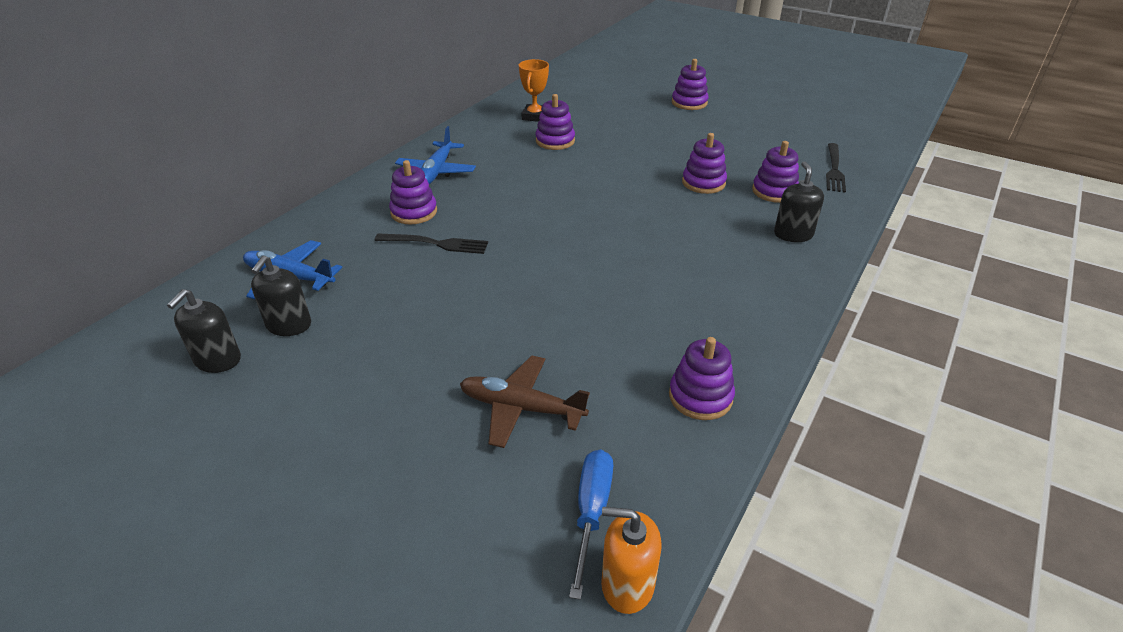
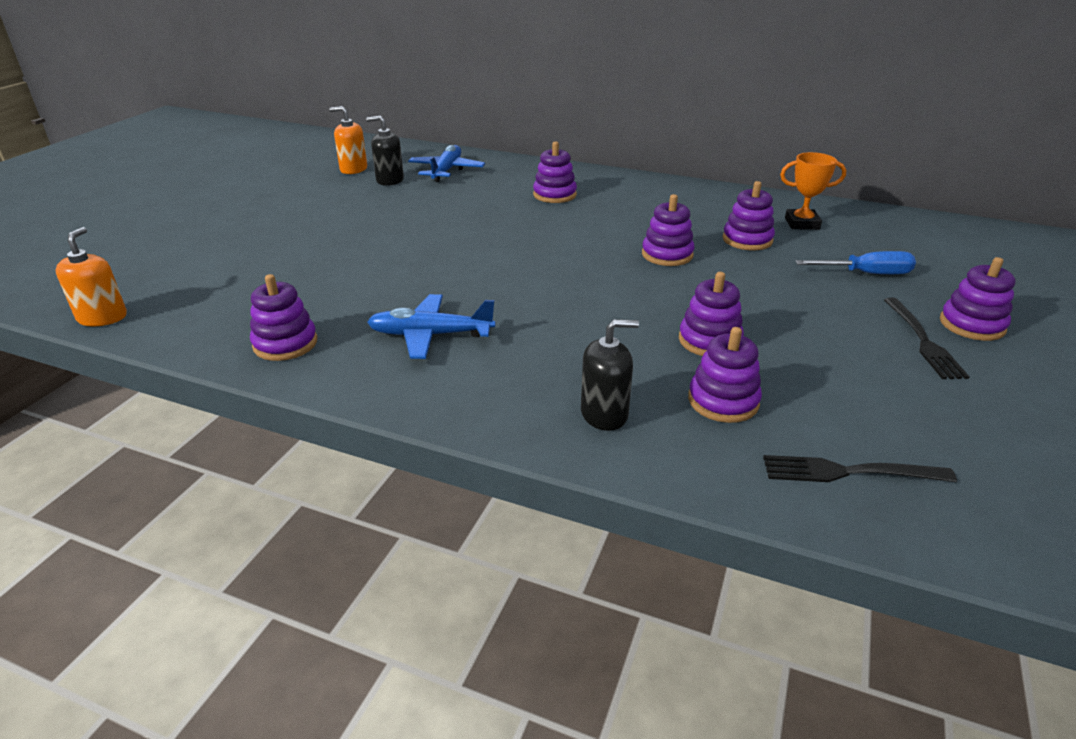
camera: 80 degrees right, 5 degrees down
(217, 360) = (353, 169): black soap dispenser -> orange soap dispenser
(436, 171) = (633, 193): blue plane -> blue plane (430, 335)
(436, 244) = (506, 209): black fork -> black fork (923, 341)
(521, 408) = (288, 265): brown plane -> none
(570, 176) = (667, 255): none -> purple stacking toy
(591, 512) = (172, 300): blue screwdriver -> blue screwdriver (866, 273)

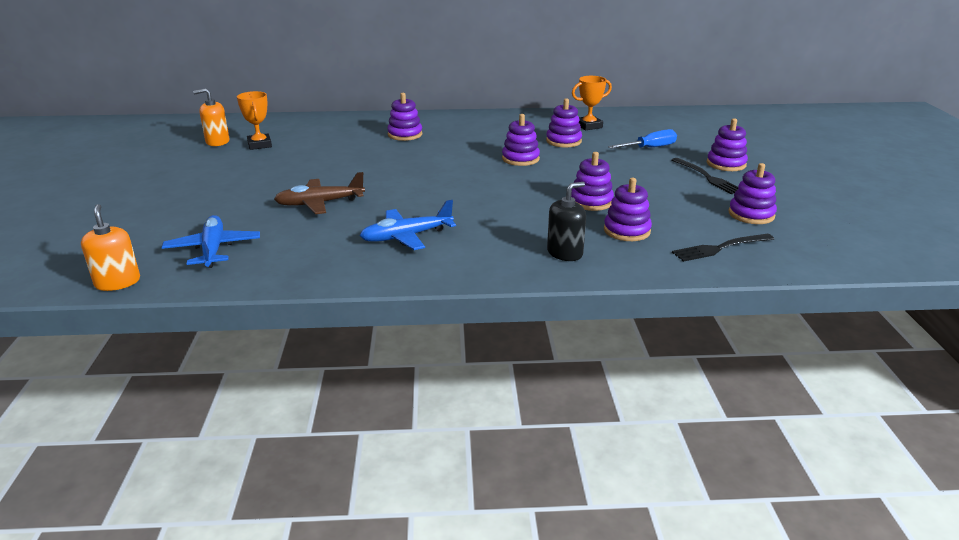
camera: 25 degrees left, 5 degrees down
(285, 343) = (301, 265): purple stacking toy -> purple stacking toy (751, 214)
(380, 266) = (319, 203): none -> brown plane
(390, 180) = (259, 145): black soap dispenser -> orange trophy
(446, 171) = (301, 131): blue plane -> blue plane (213, 249)

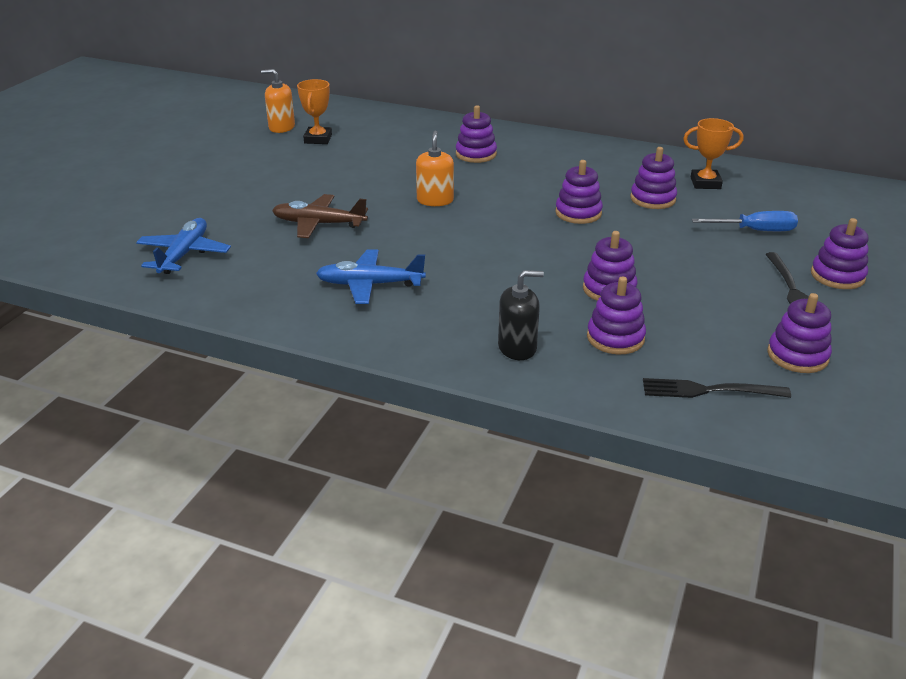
camera: 25 degrees right, 5 degrees up
(117, 282) = (83, 269): orange soap dispenser -> orange soap dispenser (435, 200)

